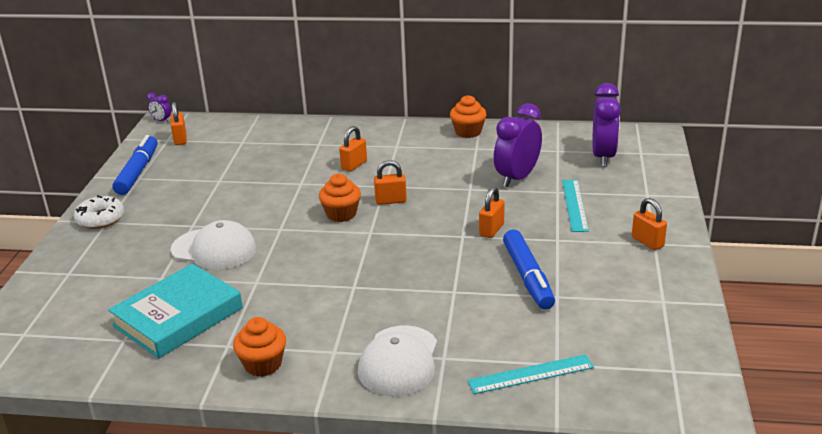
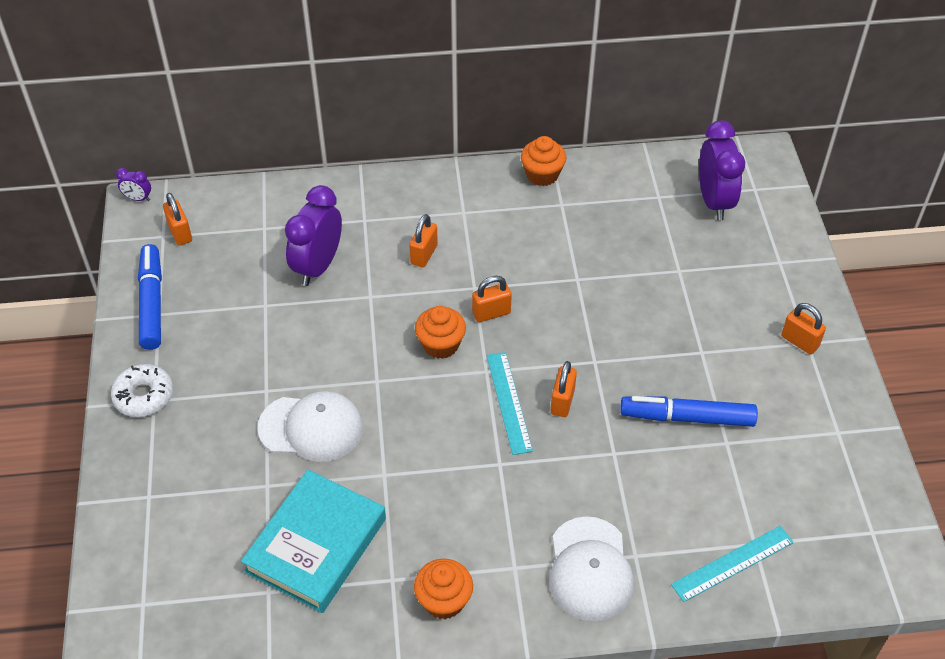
camera: 15 degrees left, 20 degrees up
(491, 230) = (624, 346): orange padlock -> orange padlock (562, 401)
(517, 178) = (626, 252): purple clock -> purple clock (318, 266)
(528, 277) = (687, 417): blue marker -> blue marker turned 120 degrees clockwise
(575, 205) = (705, 291): turquoise ruler -> turquoise ruler (509, 402)

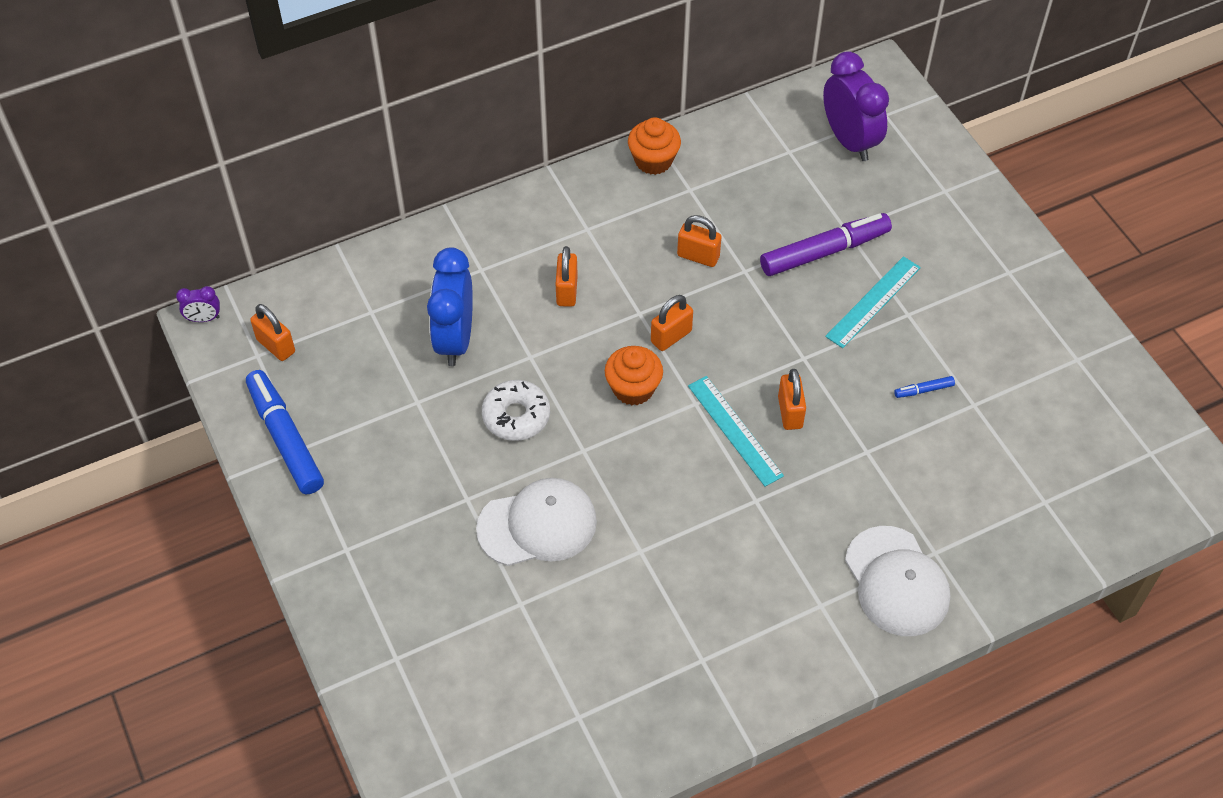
camera: 20 degrees left, 5 degrees up
(144, 396) = (332, 548): white donut -> white donut (516, 416)
(316, 545) = (605, 650): turquoise book -> none
(318, 266) = (455, 339): purple clock -> blue clock
(444, 600) = (765, 664): orange cupcake -> none
(652, 282) = (824, 252): none -> purple marker
(687, 417) = (923, 390): blue marker -> blue marker, size x0.42
(732, 563) = (1032, 529): turquoise ruler -> turquoise ruler (873, 302)
(799, 341) = (1000, 273): orange padlock -> orange padlock (698, 256)

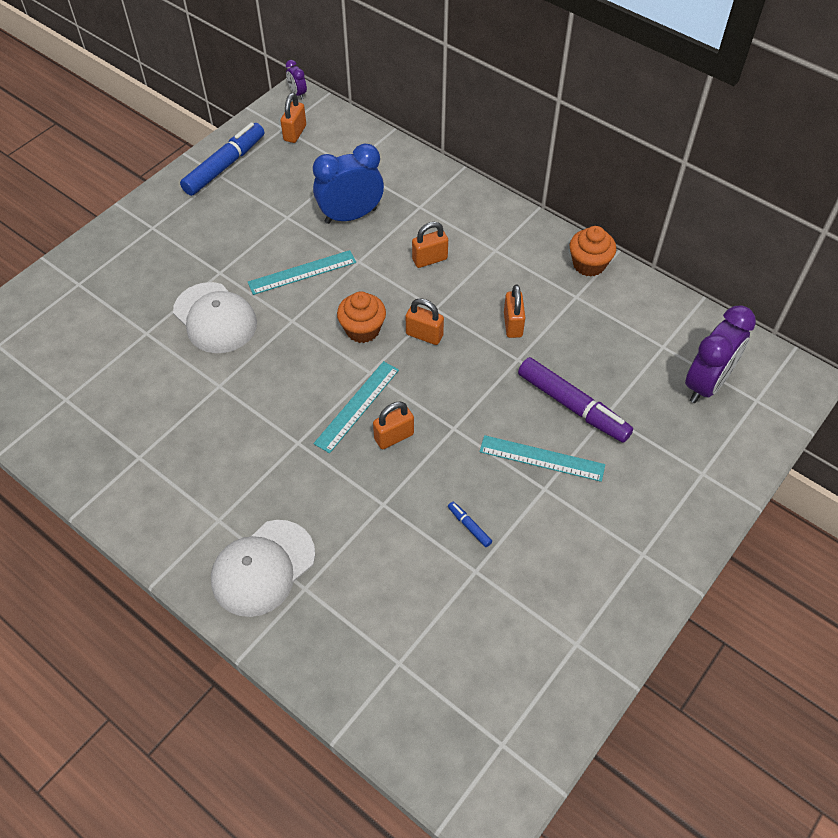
camera: 65 degrees right, 0 degrees up
(516, 416) = (302, 272): white donut -> turquoise ruler

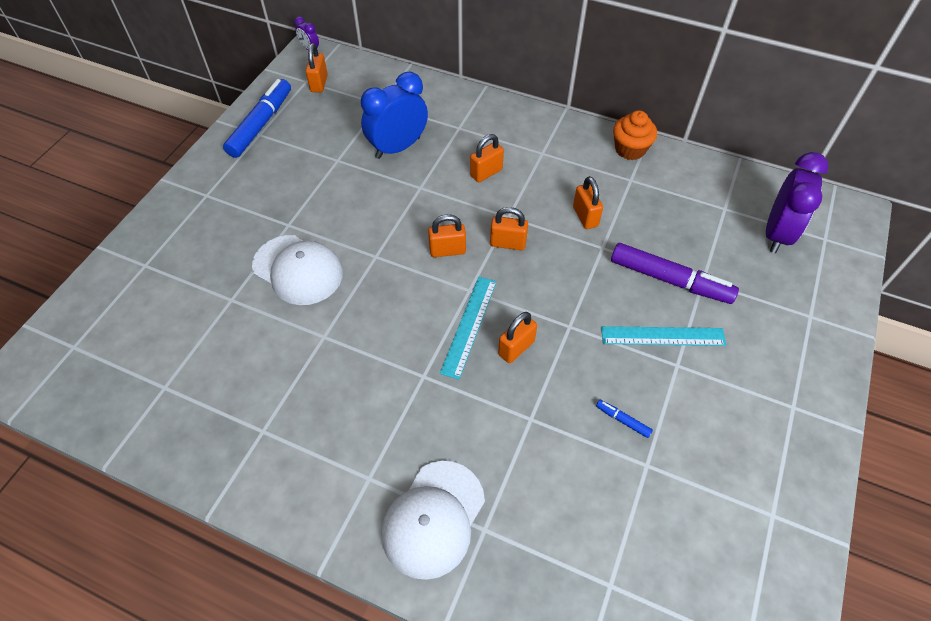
camera: 15 degrees left, 0 degrees up
(302, 272) = (370, 208): turquoise ruler -> none
(362, 329) = (447, 250): orange cupcake -> orange padlock

